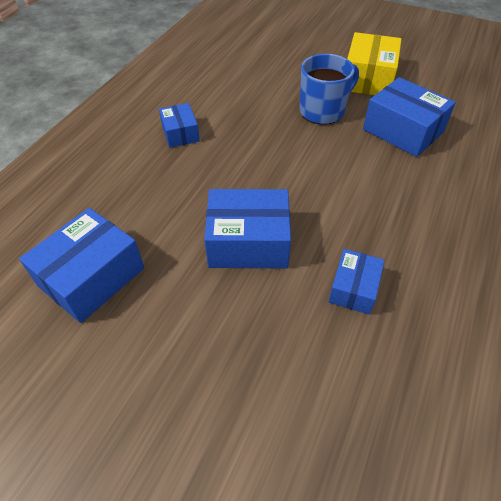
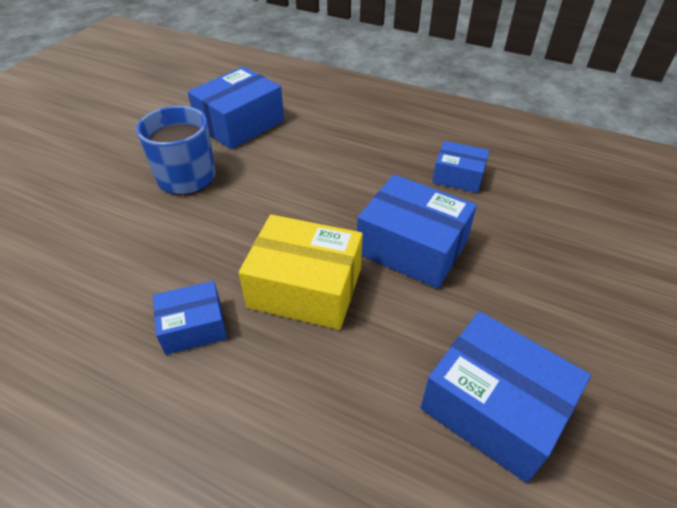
camera: 90 degrees left, 5 degrees down
(248, 242) = (412, 247): blue box -> blue box turned 60 degrees counterclockwise
(368, 79) = (131, 135): yellow box -> yellow box (305, 288)

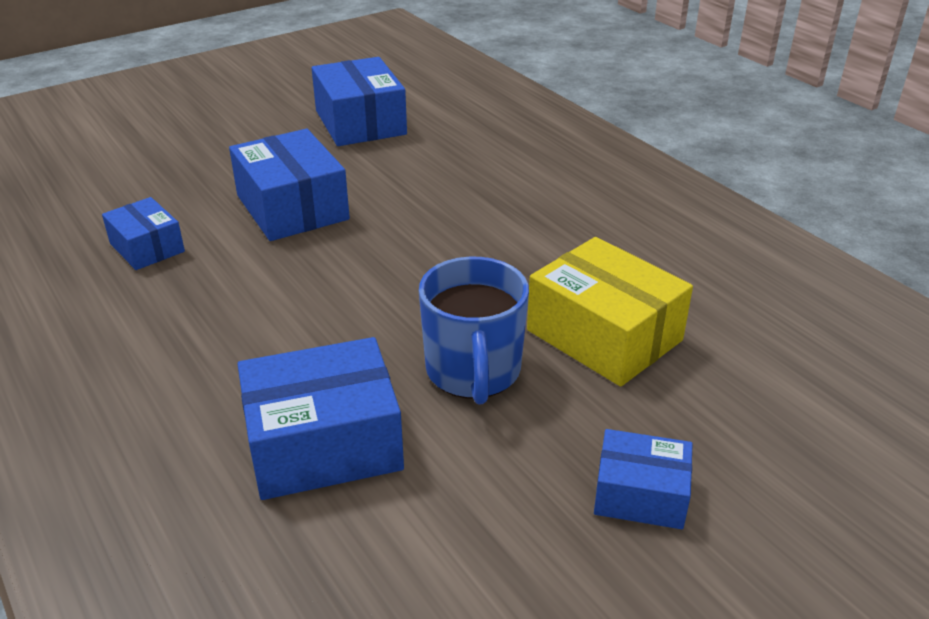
camera: 150 degrees left, 10 degrees down
(193, 327) = (541, 217): blue box -> blue box (640, 494)
(305, 288) = (422, 211): yellow box -> yellow box (604, 335)

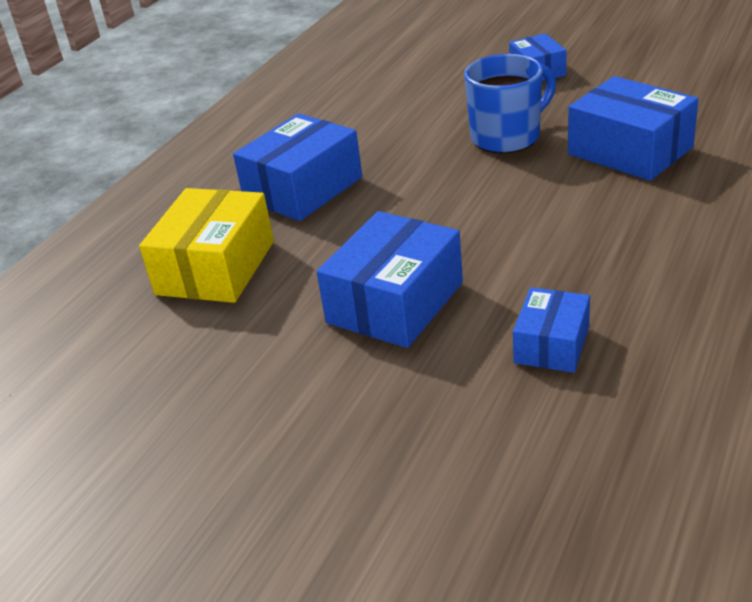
camera: 115 degrees left, 0 degrees up
(360, 122) = (170, 358): blue box -> blue box (303, 188)
(604, 335) = (420, 116): yellow box -> yellow box (216, 268)

